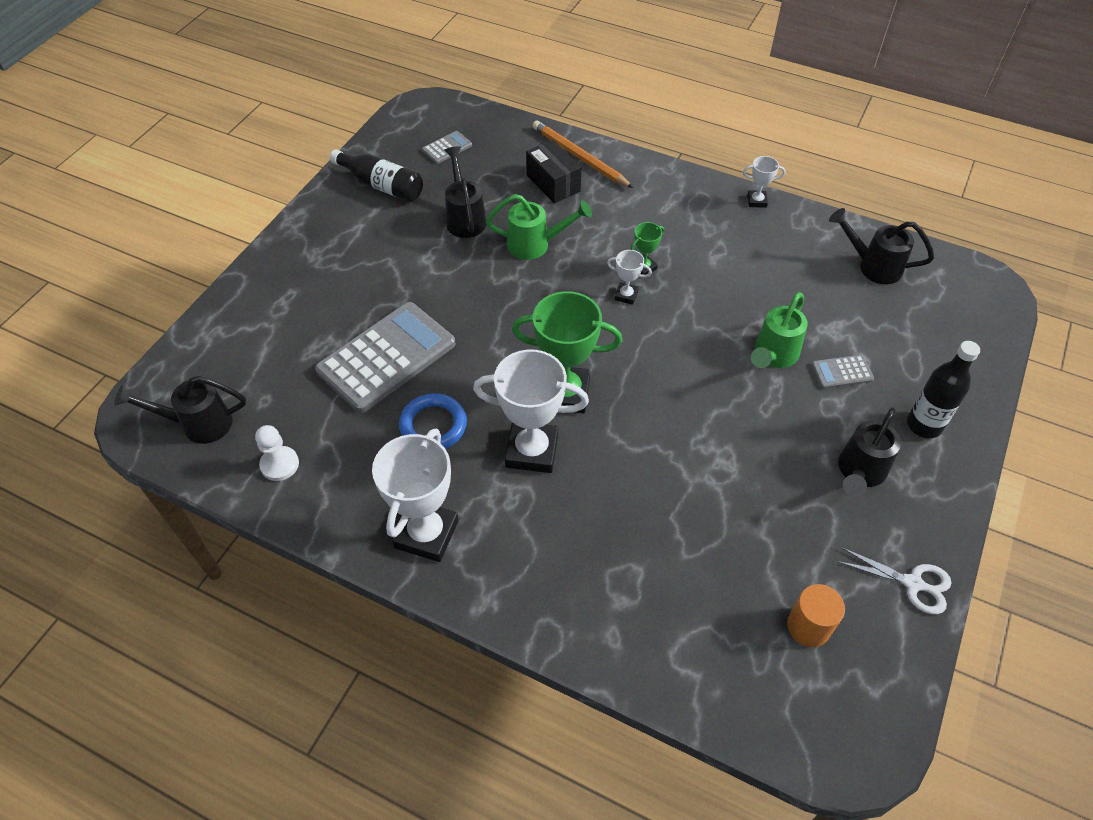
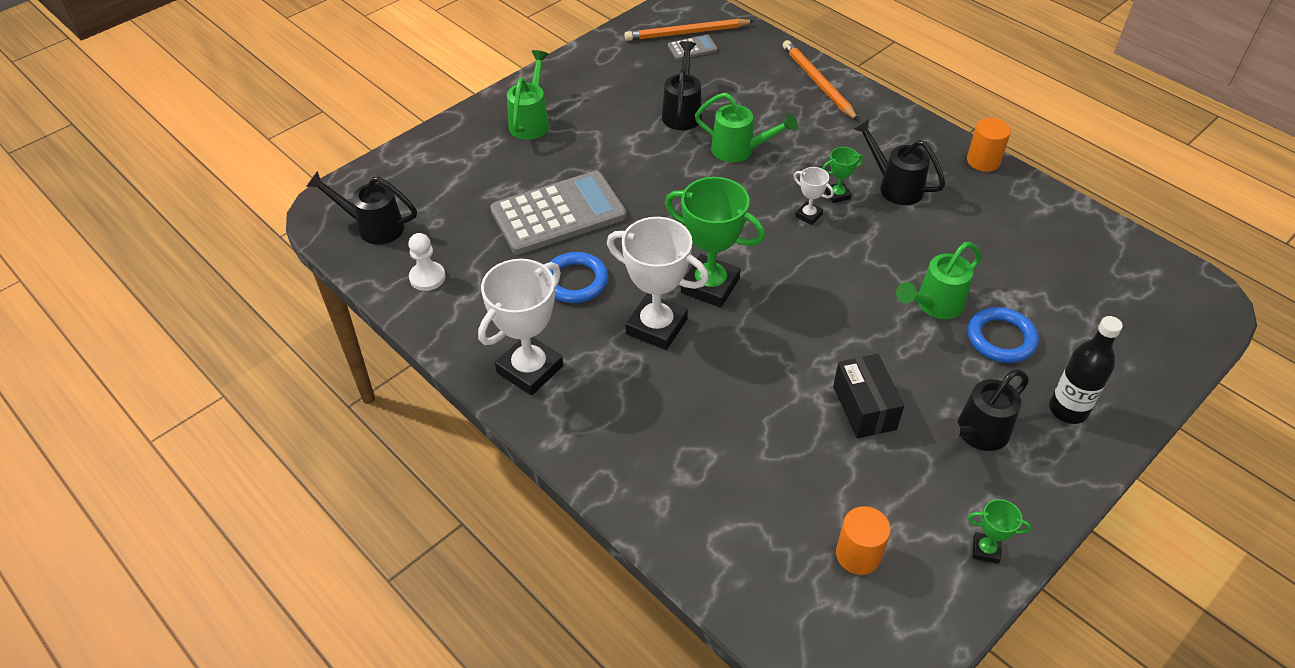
camera: 20 degrees right, 5 degrees down
(317, 263) = (531, 121): none -> green watering can
(381, 185) = (617, 68): black bottle -> none
(435, 133) = (687, 33): none -> orange pencil
(553, 183) = (781, 100): black box -> black box (864, 408)
(756, 201) = (983, 161): white trophy -> orange cylinder
(842, 372) = (1001, 338): grey calculator -> blue ring
(872, 266) = (1081, 249): black watering can -> black watering can (894, 186)
(912, 583) = (986, 550): white scissors -> green trophy

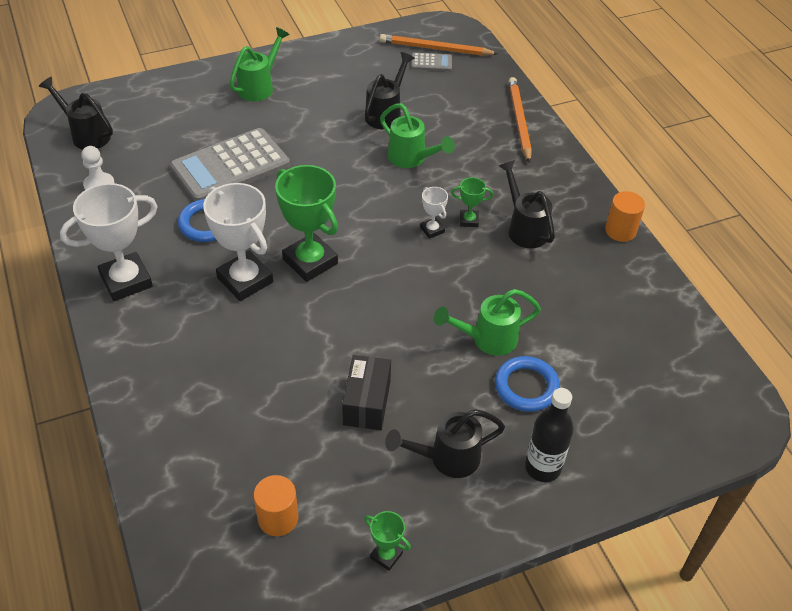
camera: 20 degrees right, 0 degrees up
(558, 214) = (230, 166): grey calculator -> grey calculator turned 150 degrees clockwise

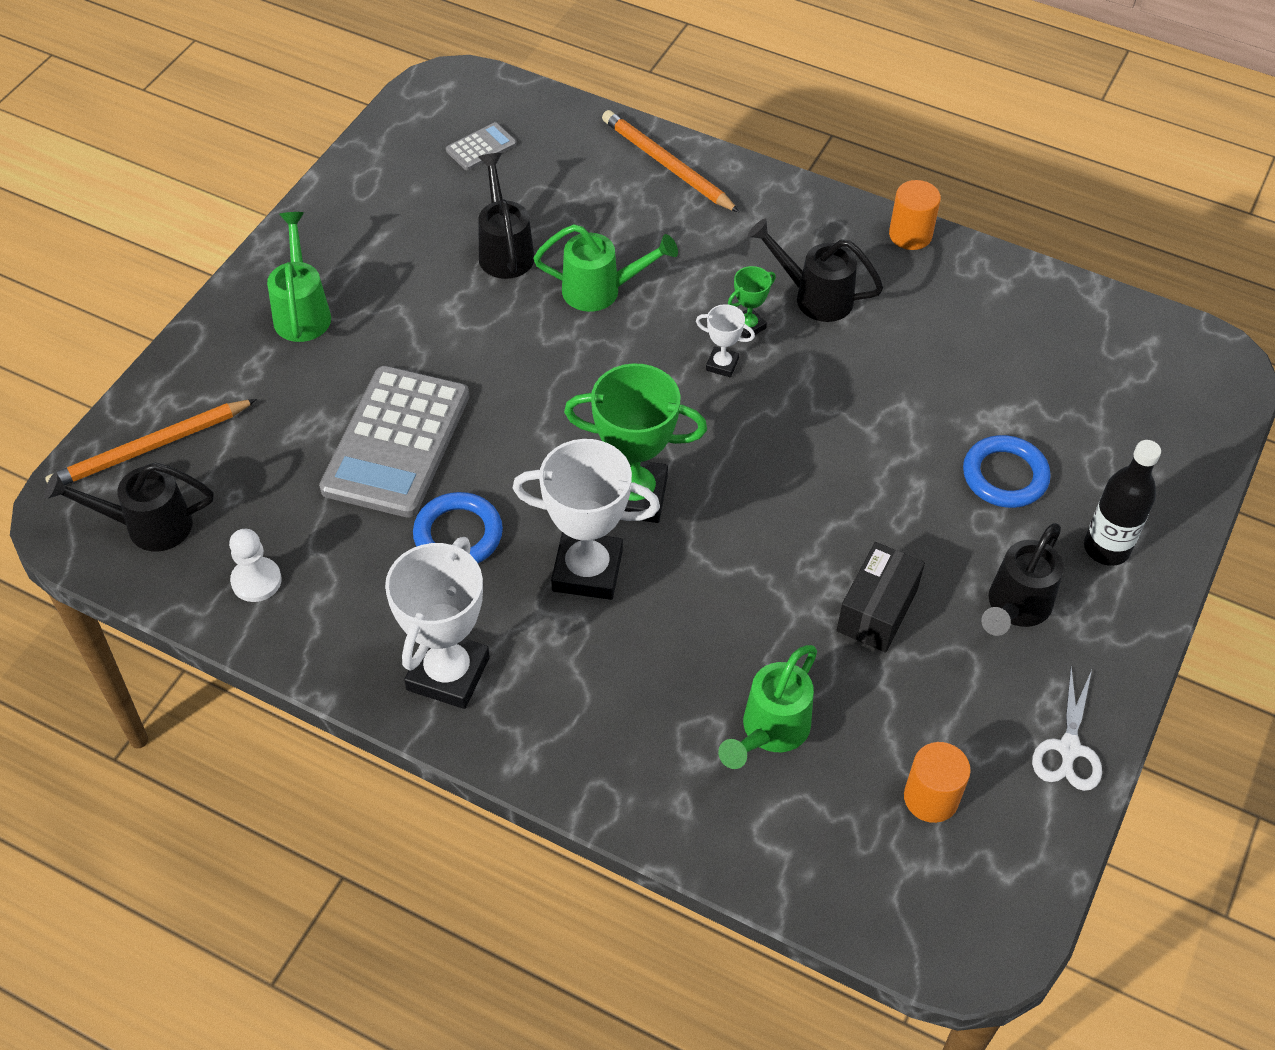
camera: 40 degrees left, 5 degrees up
(366, 403) = (877, 610): black box -> black box turned 60 degrees clockwise
(386, 555) = (1068, 749): green trophy -> white scissors
(435, 49) = (465, 125): orange pencil -> orange pencil (150, 448)
(487, 339) = (914, 452): green watering can -> green watering can (769, 732)

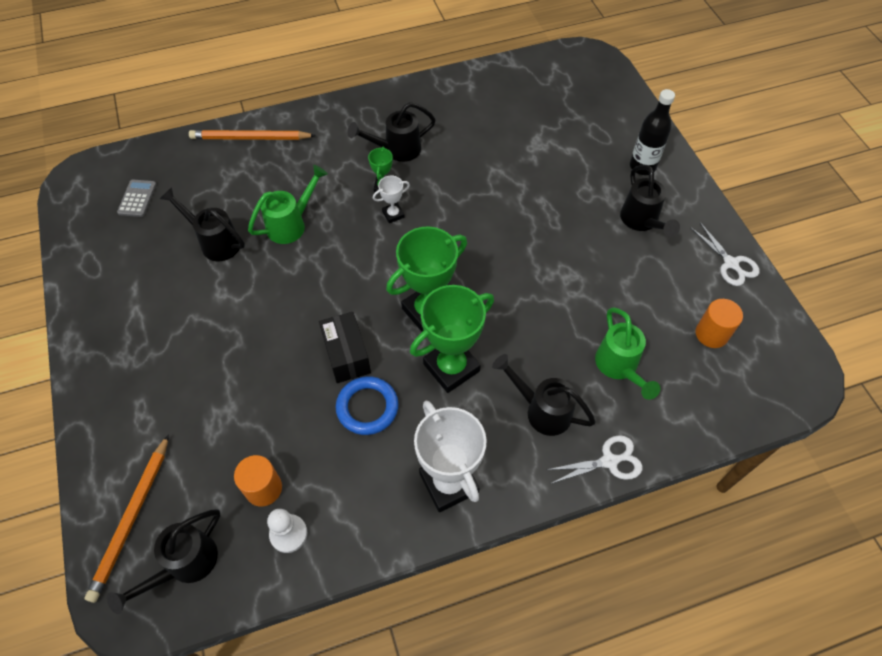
camera: 45 degrees left, 5 degrees up
(302, 311) = (135, 363): green watering can -> none
(396, 442) = (276, 389): grey calculator -> none
(587, 570) = (451, 367): white trophy -> green trophy
(627, 694) = (541, 410): none -> black watering can
(633, 807) = (609, 461): none -> white scissors
(877, 610) = (593, 271): black box -> black box (346, 355)
(910, 235) = (404, 90): orange cylinder -> orange cylinder (263, 488)
(1005, 476) = (570, 167): blue ring -> none

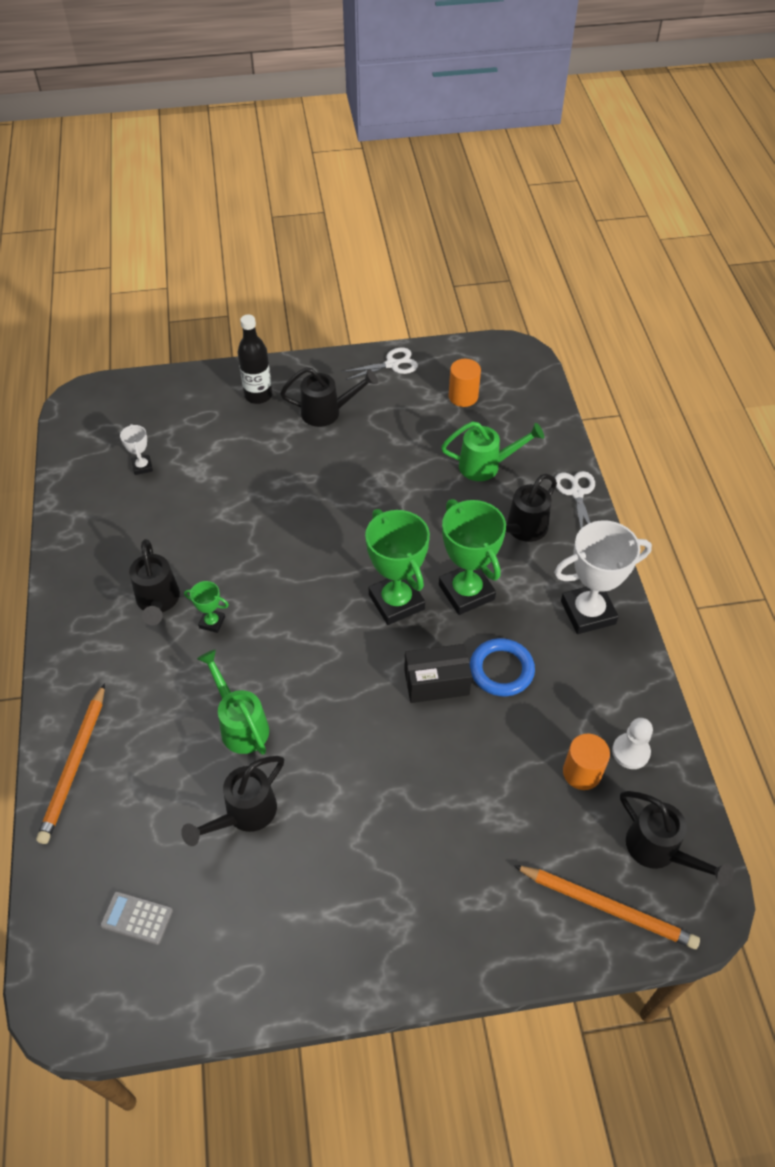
camera: 80 degrees left, 5 degrees down
(393, 214) = (256, 617): white trophy -> white trophy (142, 467)

